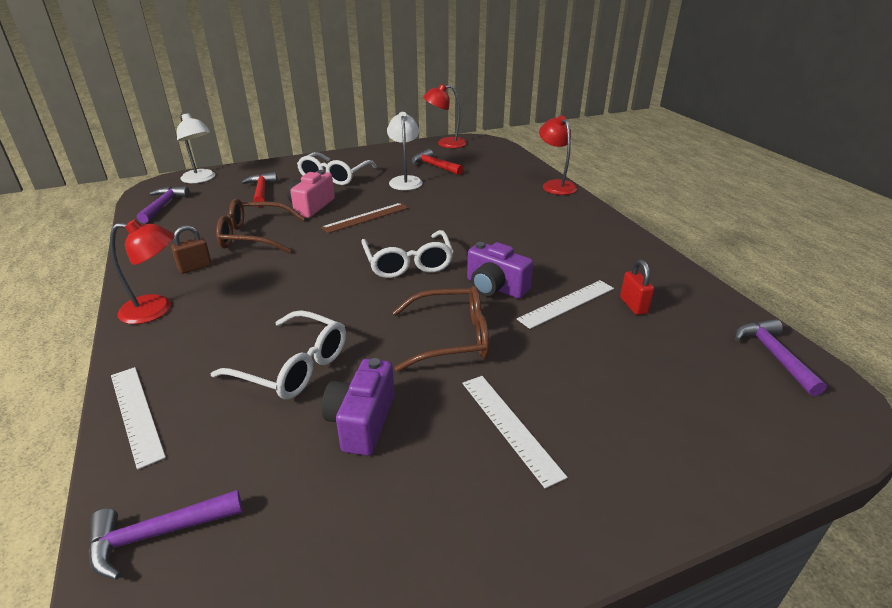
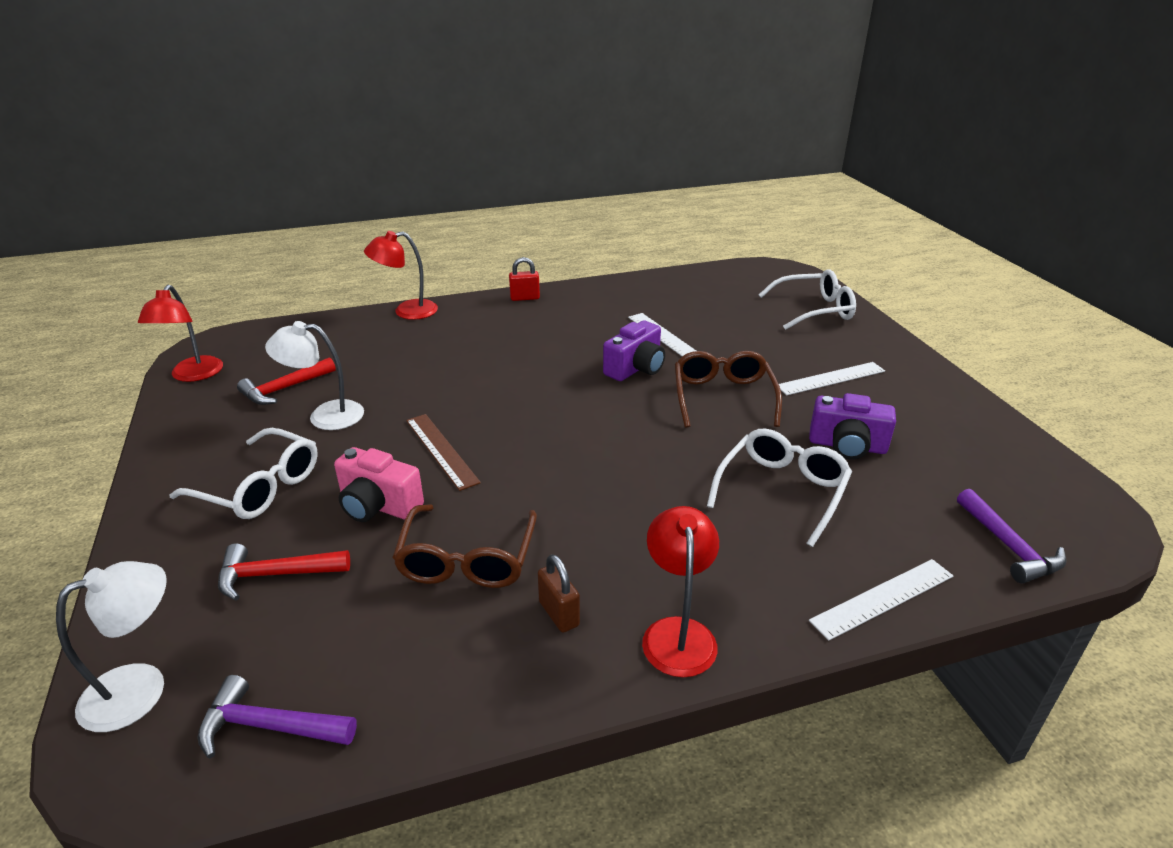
camera: 85 degrees left, 0 degrees up
(408, 263) = (578, 418): white glasses -> white glasses (814, 310)
(633, 305) = (668, 310): red padlock -> red padlock (525, 298)
(773, 355) = (729, 275): purple hammer -> none

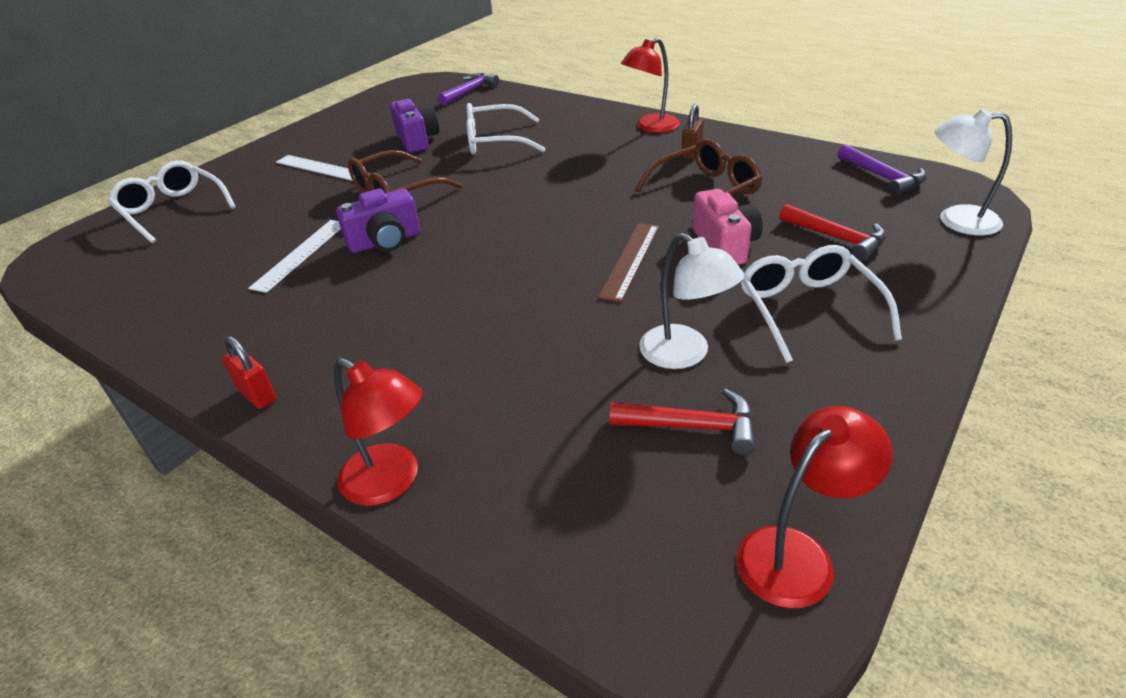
camera: 125 degrees left, 5 degrees up
(636, 368) = (385, 242): purple camera -> purple camera turned 150 degrees clockwise
(883, 598) = (552, 102): white ruler -> none

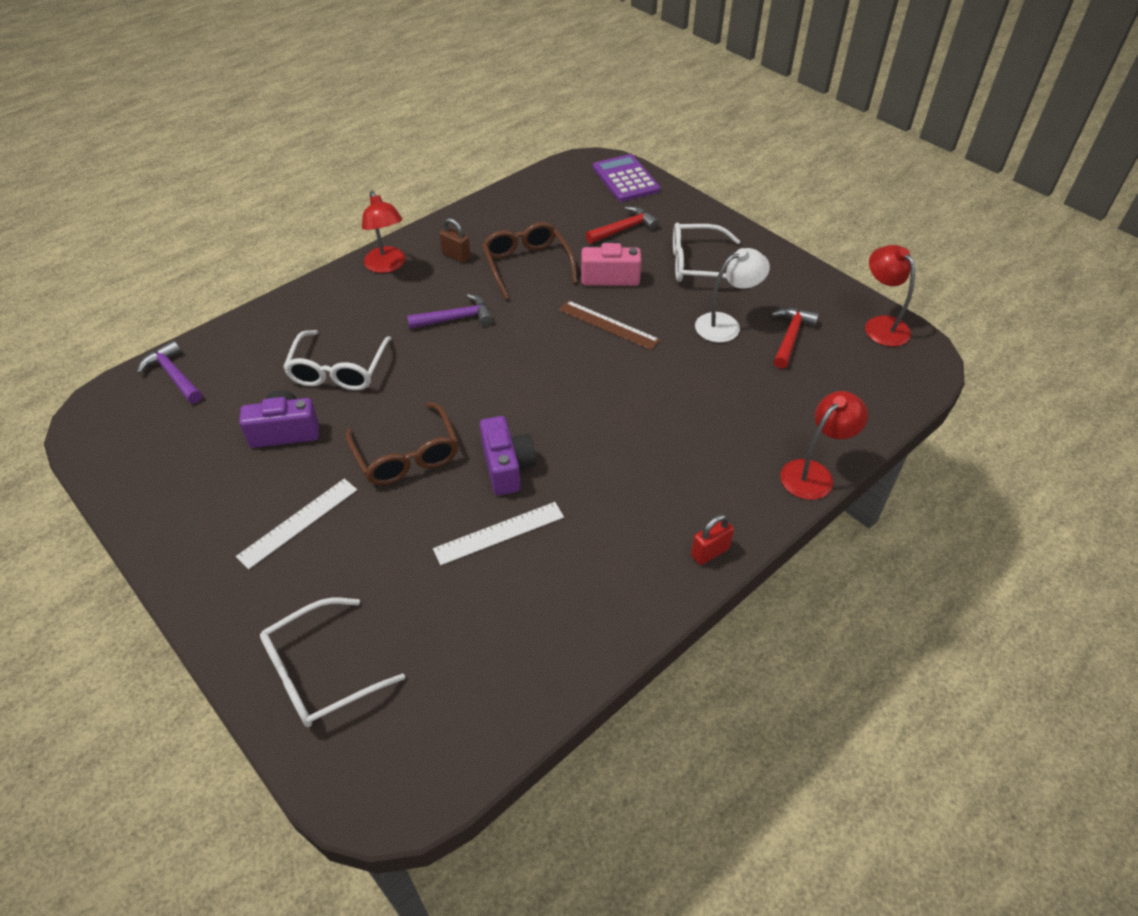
camera: 80 degrees left, 10 degrees up
(301, 254) = (499, 533): white ruler -> white ruler turned 60 degrees counterclockwise
(883, 177) = (556, 185): purple hammer -> purple hammer (456, 318)
(956, 220) = (625, 179): white lamp -> purple calculator

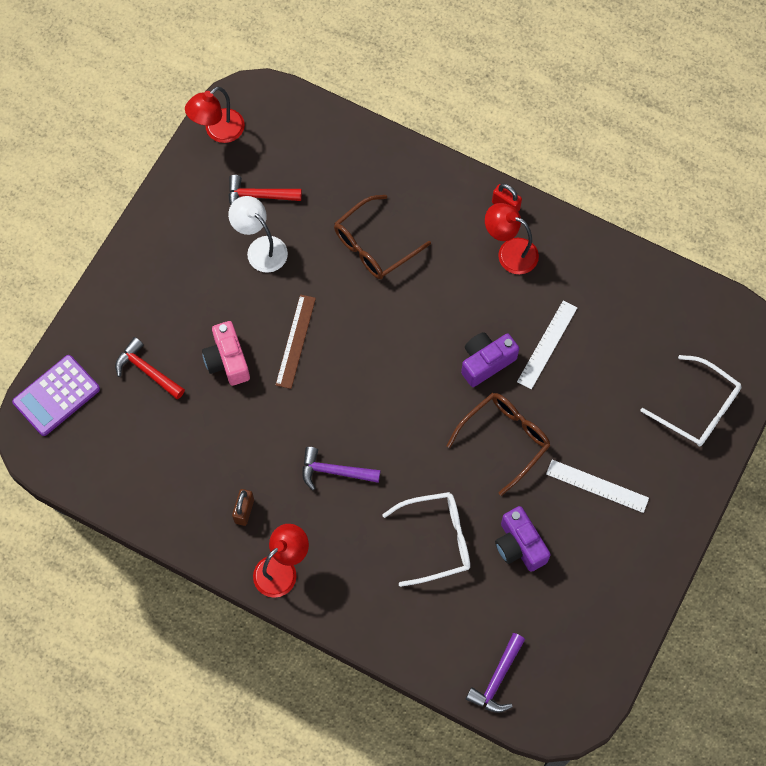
camera: 110 degrees left, 20 degrees up
(456, 318) = (334, 471): purple hammer -> purple hammer turned 45 degrees counterclockwise
(499, 533) = (547, 344): white ruler -> white ruler turned 75 degrees clockwise
(527, 265) = (236, 440): brown glasses -> brown glasses (374, 245)
(697, 265) = (183, 291): white glasses -> none
(813, 473) = (406, 155): red lamp -> red lamp (510, 252)

